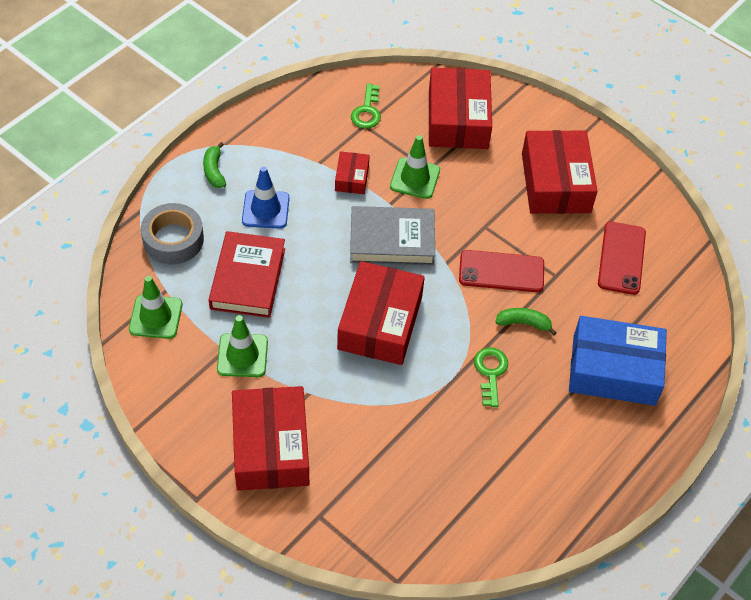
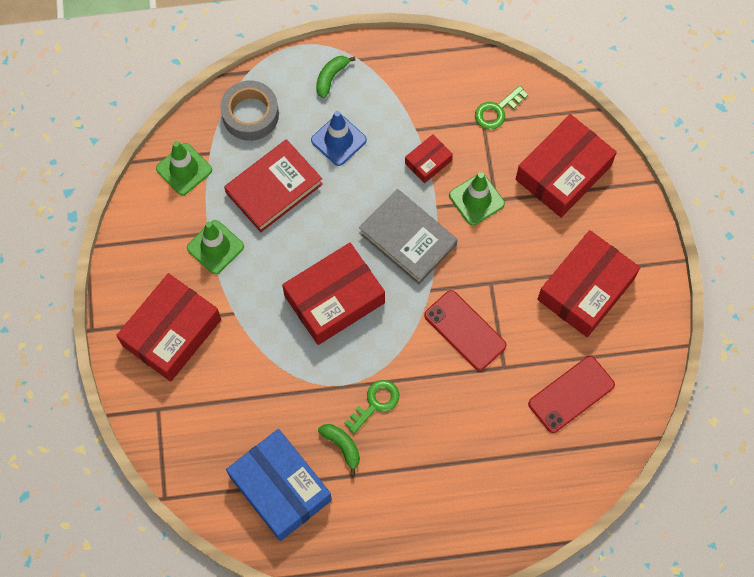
camera: 45 degrees right, 15 degrees up
(523, 323) = (439, 385): green banana -> green banana (342, 446)
(613, 370) = (469, 477): blue box -> blue box (280, 488)

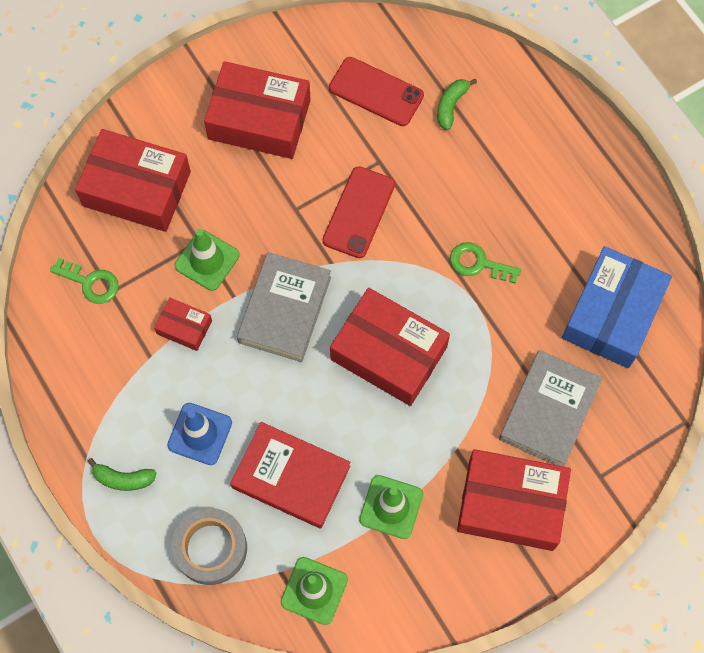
camera: 115 degrees left, 0 degrees up
(227, 396) = (548, 411): none -> grey book
(342, 446) = (539, 275): green banana -> green banana (451, 105)

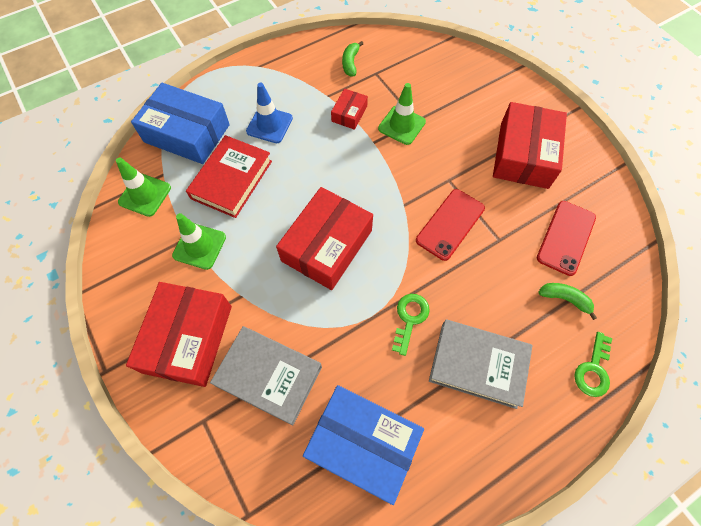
camera: 90 degrees right, 5 degrees down
(90, 283) = (381, 62): green key -> green key (593, 370)
(123, 479) = (242, 85): green banana -> green banana (350, 63)
(137, 188) = (455, 83): red box -> none
(211, 548) = (187, 133): grey tape -> blue box
(284, 309) = (363, 174): grey book -> grey book (478, 364)
(359, 212) = (450, 224): red phone -> red phone turned 75 degrees counterclockwise

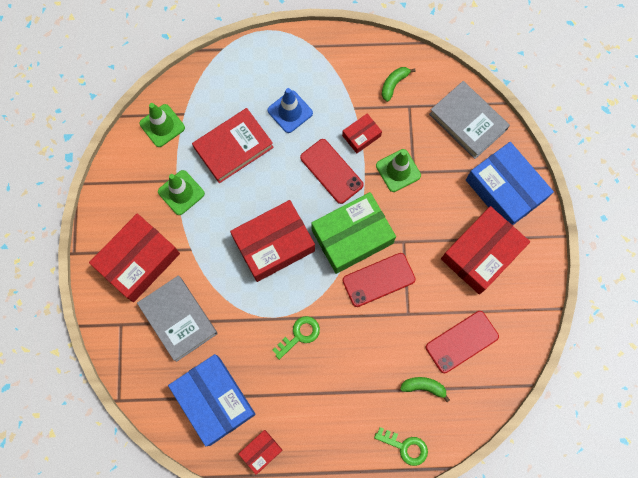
camera: 30 degrees right, 10 degrees up
(187, 133) = (220, 85): blue box -> blue box (505, 190)
(341, 154) = (331, 171): none -> red phone
(398, 199) = (352, 236): none -> green box
(451, 471) = (261, 451): none -> red box
(478, 364) = (326, 395): grey book -> grey book (468, 122)
(564, 299) = (423, 387): green banana -> green banana turned 45 degrees counterclockwise
(593, 370) = (405, 447): green key -> green key turned 120 degrees counterclockwise

